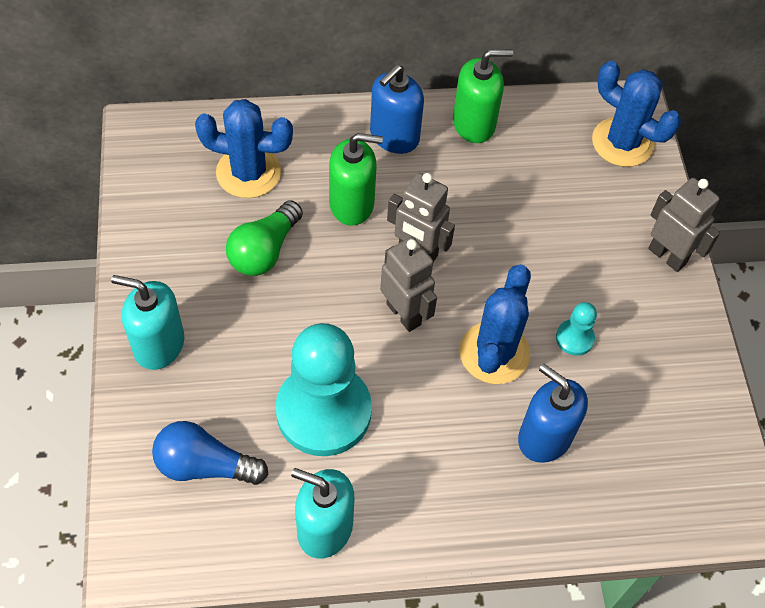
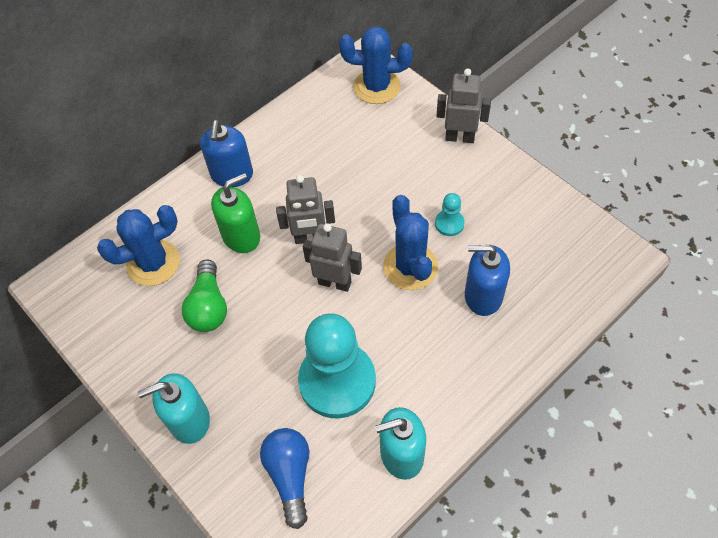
camera: 30 degrees left, 0 degrees up
(205, 465) = (290, 475): blue light bulb -> blue light bulb turned 105 degrees clockwise
(474, 124) = (276, 134): green soap dispenser -> none

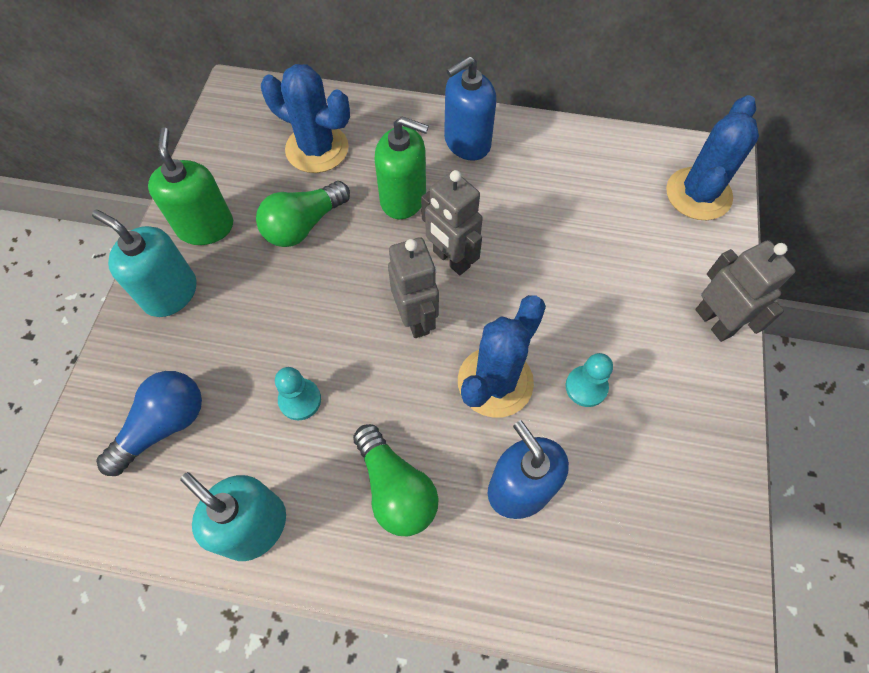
camera: 50 degrees right, 5 degrees up
(154, 369) = (205, 227): none -> green soap dispenser
(337, 381) = (300, 400): turquoise pawn -> turquoise pawn, size x0.42
(377, 87) = (698, 194): blue cactus -> blue cactus turned 60 degrees clockwise
(436, 360) = (395, 489): none -> green light bulb

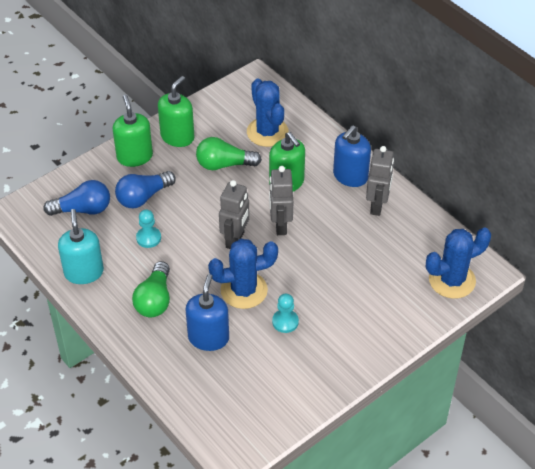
camera: 40 degrees right, 15 degrees down
(170, 293) = (134, 156): turquoise soap dispenser -> green soap dispenser
(236, 344) = (143, 197): none -> blue light bulb
(467, 142) = (350, 176): blue soap dispenser -> blue soap dispenser turned 60 degrees counterclockwise
(714, 322) = (385, 340): grey robot -> grey robot (377, 206)

